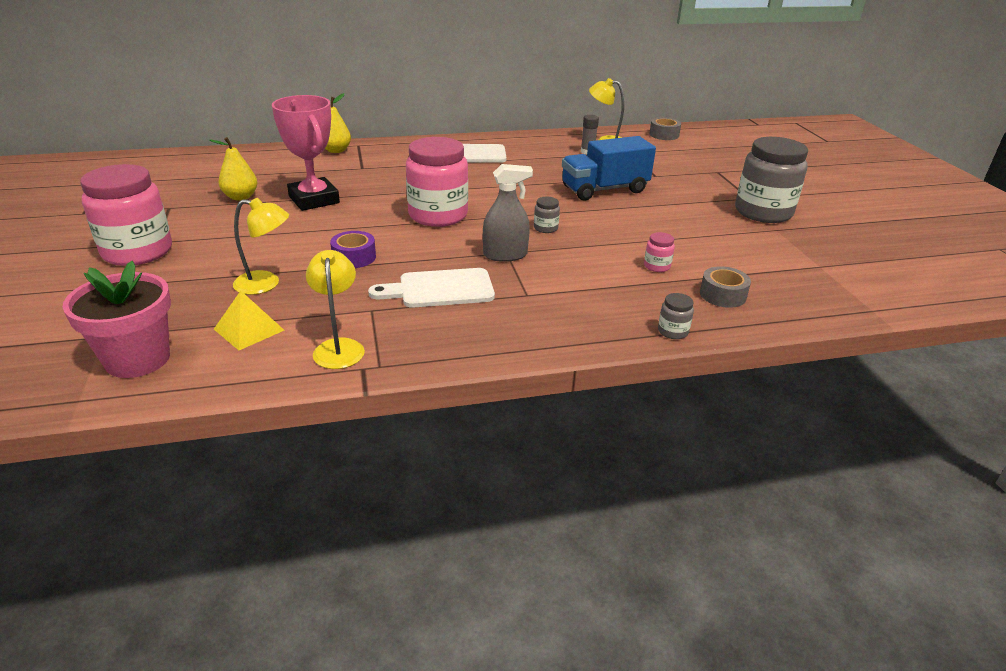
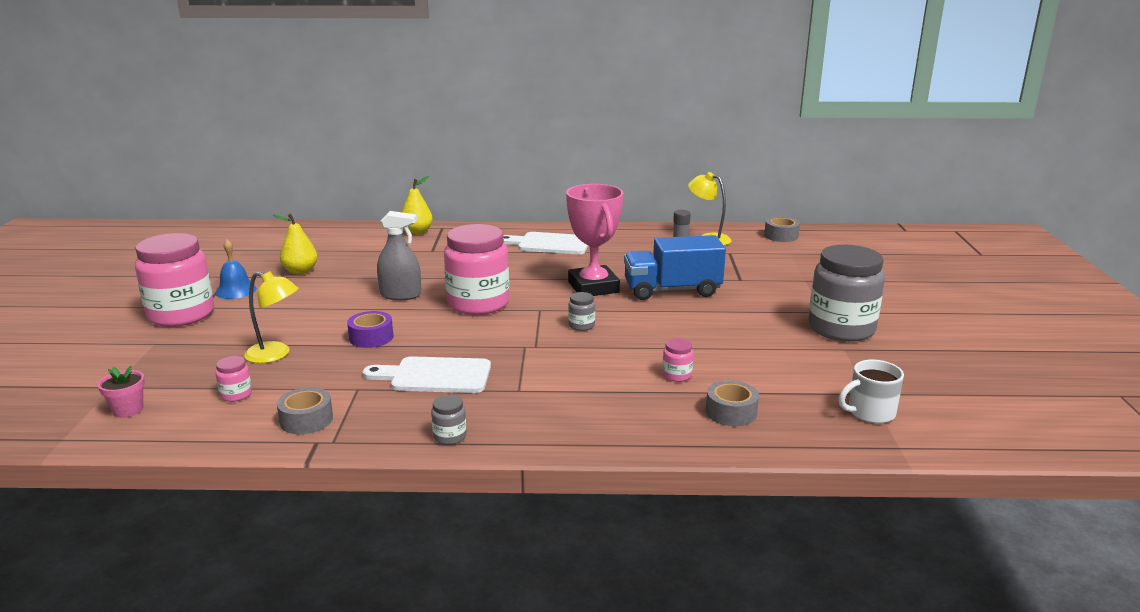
camera: 15 degrees right, 10 degrees down
(138, 359) = (128, 410): pink flower pot -> pink flower pot, size x0.49
(183, 222) = (236, 290): none -> blue bell
(249, 329) = (236, 394): yellow pyramid -> pink jar
(314, 199) = (367, 279): pink trophy -> pink trophy (593, 287)
(339, 347) = (306, 420): yellow lamp -> grey tape
(505, 255) = (521, 349): grey spray bottle -> grey spray bottle (400, 295)
(673, 331) = (649, 443): grey jar -> grey jar (449, 436)
(831, 283) = (870, 412): none -> white mug

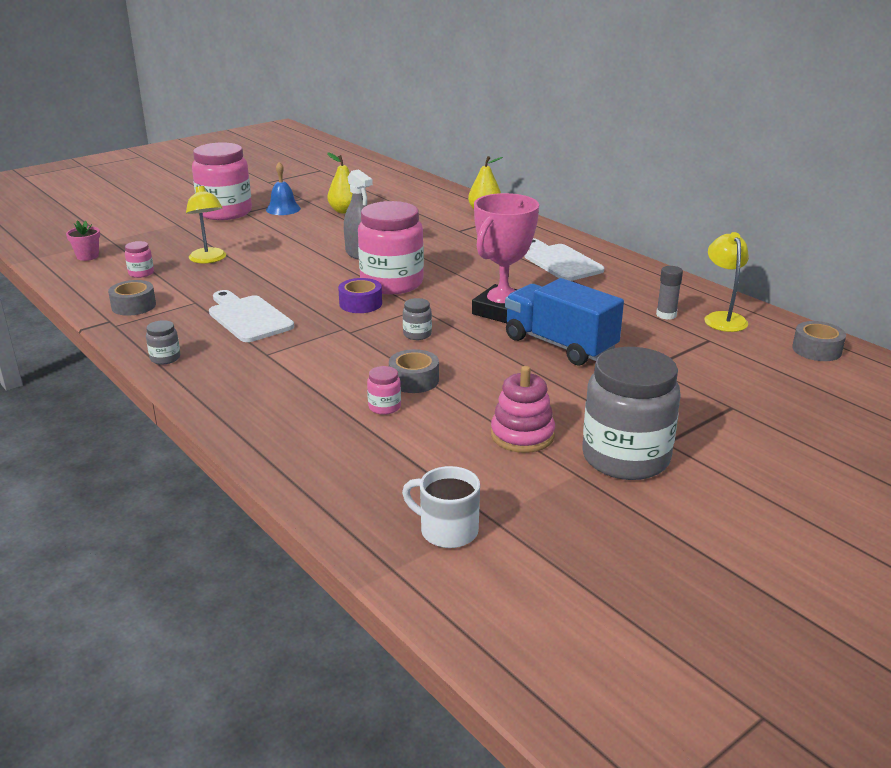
camera: 50 degrees right, 5 degrees up
(371, 337) = (277, 274): purple tape -> purple tape (360, 304)
(731, 412) = (348, 455): grey tape -> grey tape (414, 380)
(777, 346) = (522, 435): none -> pink stacking toy

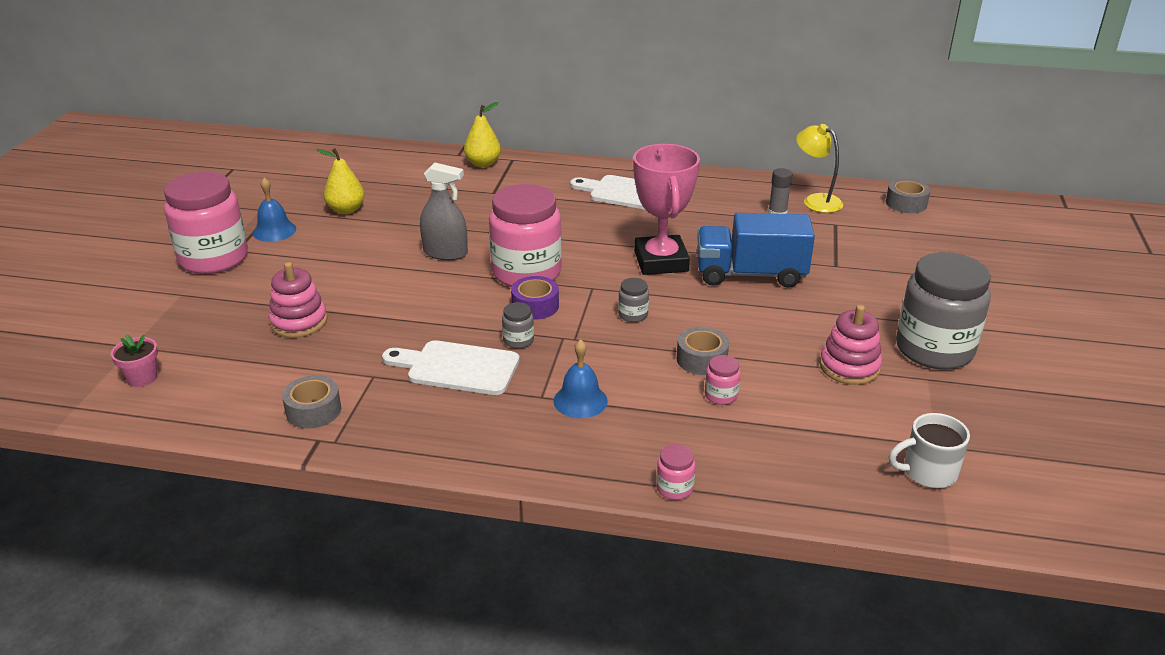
camera: 40 degrees left, 5 degrees up
(141, 273) = (250, 370): pink jar -> pink jar (674, 488)
(165, 358) = (454, 449): grey jar -> grey jar (518, 340)
(209, 259) = (299, 322): yellow lamp -> pink stacking toy
(285, 367) = (580, 400): none -> blue bell

